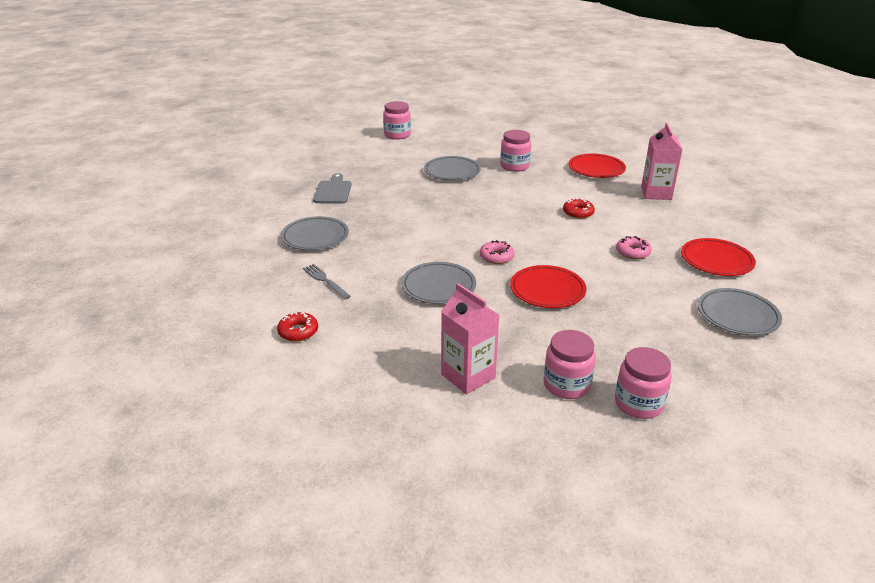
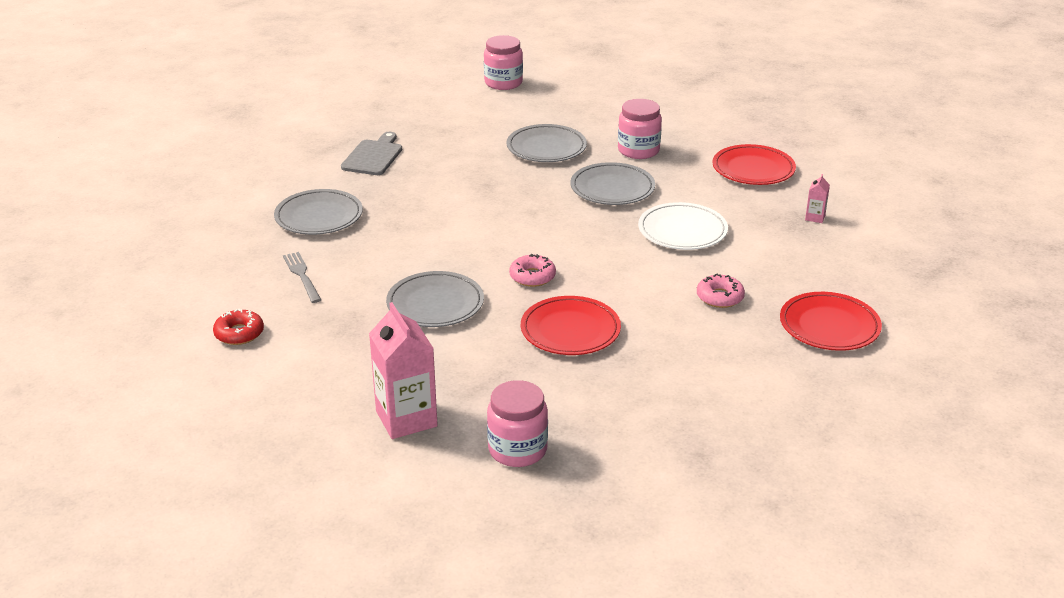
camera: 15 degrees right, 0 degrees up
(578, 213) = (682, 231): red donut -> white plate
(638, 403) = (591, 487): pink jar -> none
(656, 193) = (815, 217): pink carton -> pink carton, size x0.45
(737, 315) = (801, 403): grey plate -> grey plate (612, 188)

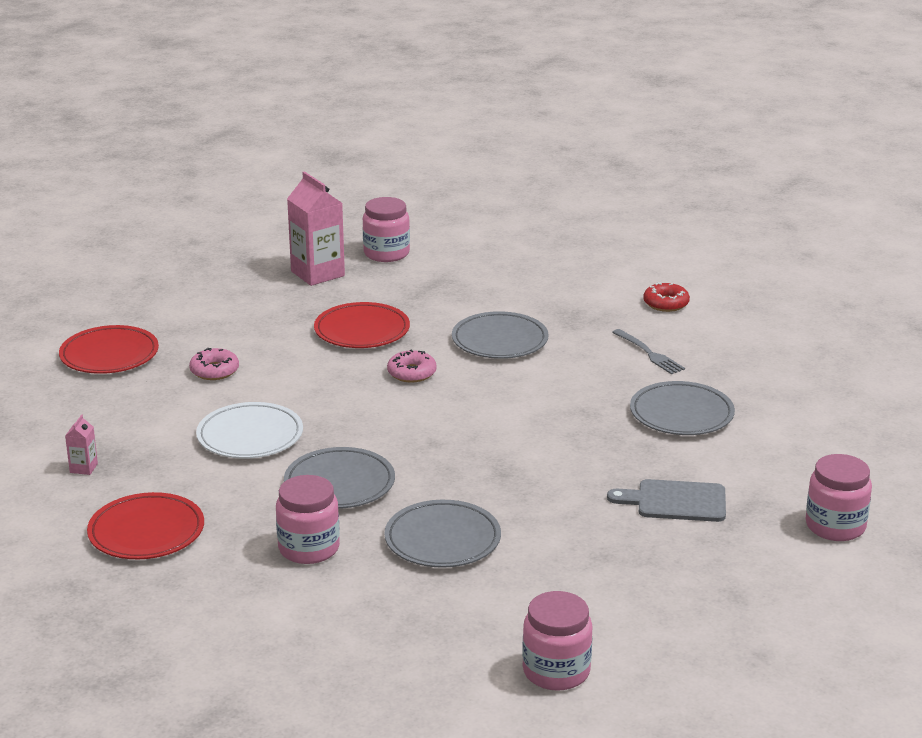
camera: 170 degrees right, 5 degrees down
(279, 133) = (835, 526): none -> pink jar
(373, 156) = (675, 501): grey cutting board -> grey cutting board turned 90 degrees clockwise
(406, 419) = (481, 263): pink carton -> pink carton (317, 273)

